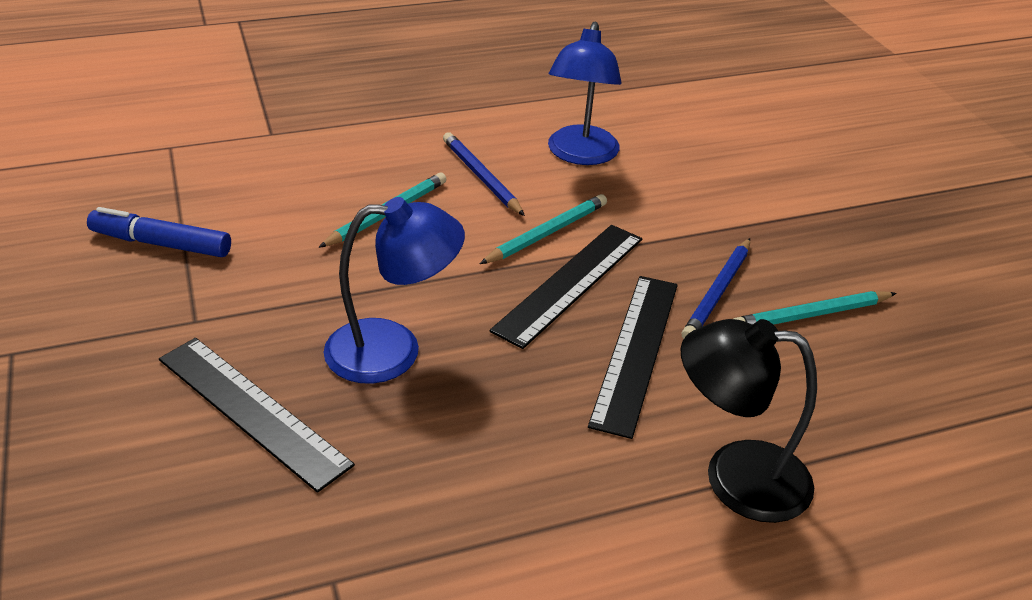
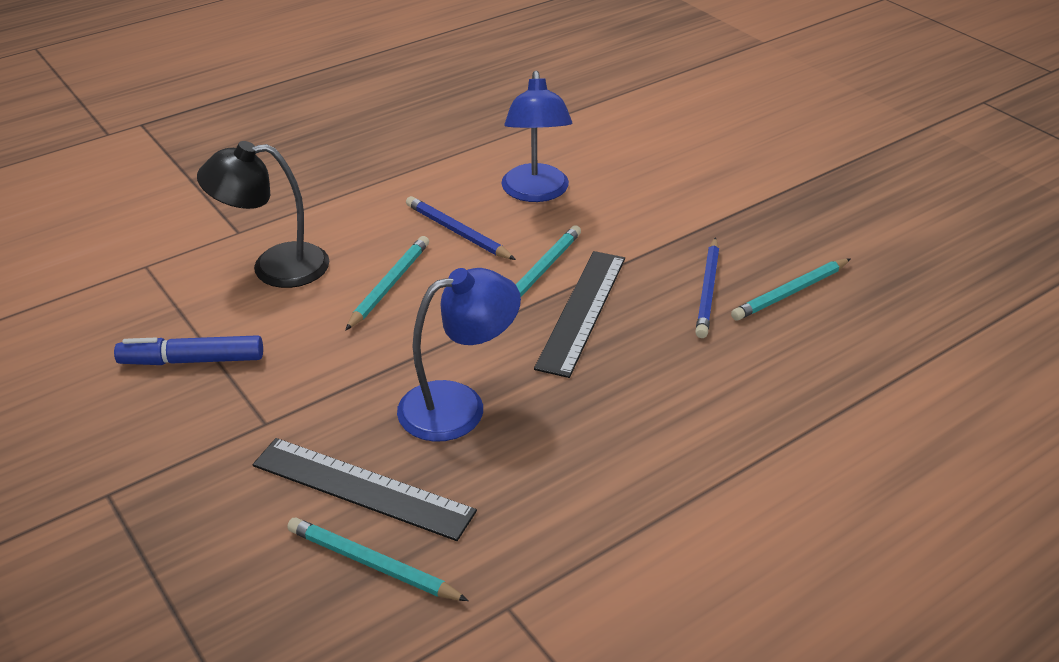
camera: 15 degrees left, 0 degrees up
(219, 493) = (372, 564): none -> turquoise pencil
(636, 351) = (664, 357): black ruler -> none
(735, 477) = (787, 440): black lamp -> black lamp (274, 267)

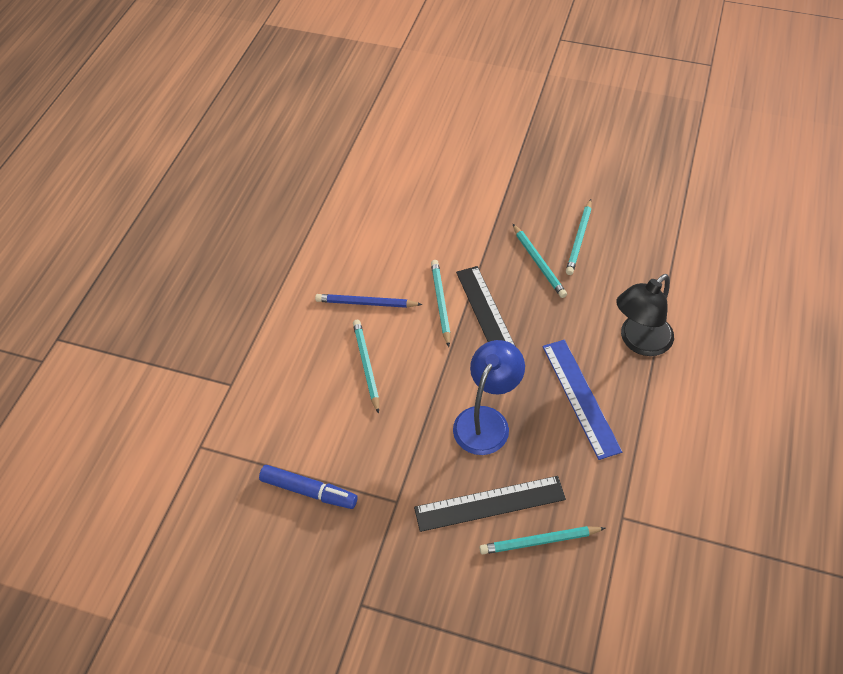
camera: 35 degrees left, 15 degrees up
(192, 360) = (309, 491): blue marker -> blue marker turned 120 degrees counterclockwise
(274, 267) = (284, 396): black lamp -> black lamp (639, 342)
(536, 193) = (382, 246): blue lamp -> none
(604, 448) = (580, 397): none -> blue ruler
(708, 290) = (538, 263): blue pencil -> turquoise pencil

